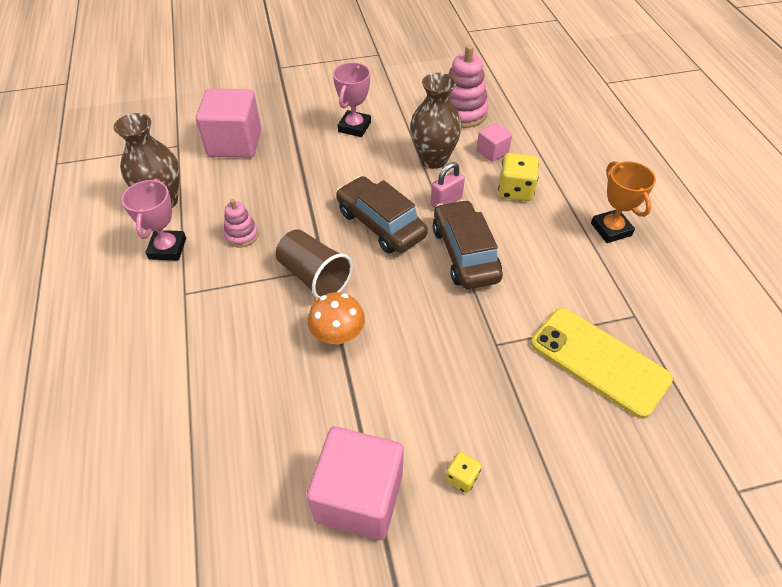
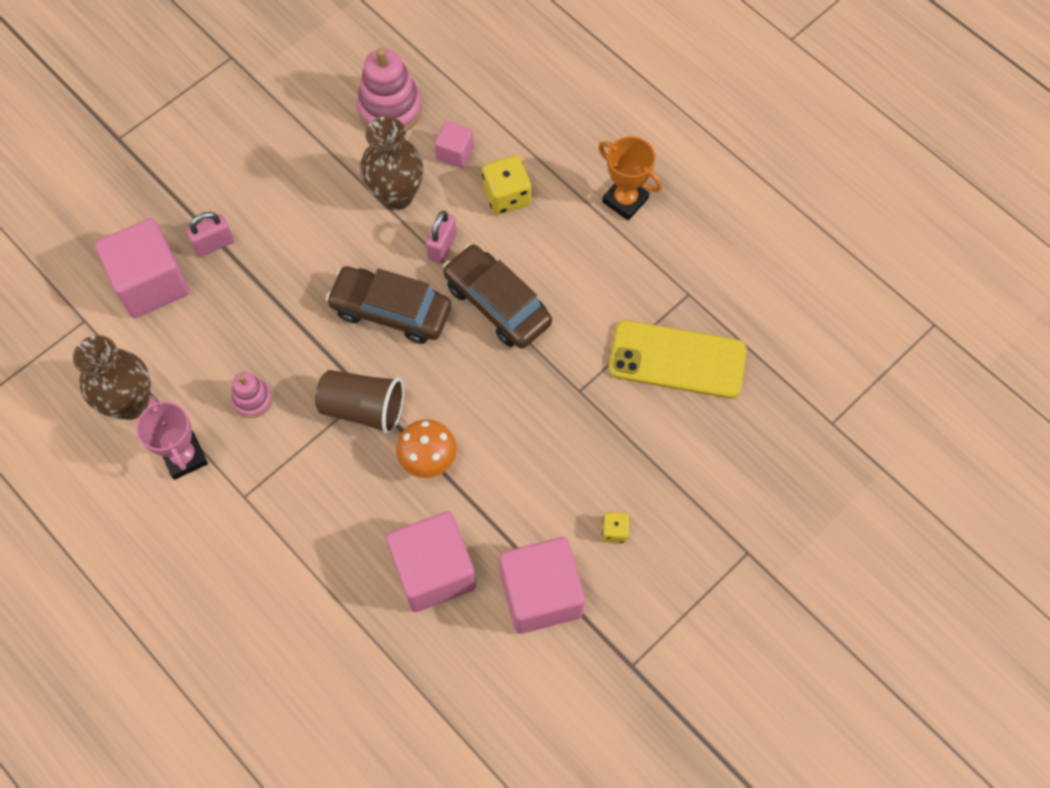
camera: 30 degrees left, 15 degrees up
(281, 424) = (433, 571): none -> pink cube
(291, 138) = (214, 244): none -> pink padlock
(354, 127) = (277, 191): pink trophy -> none

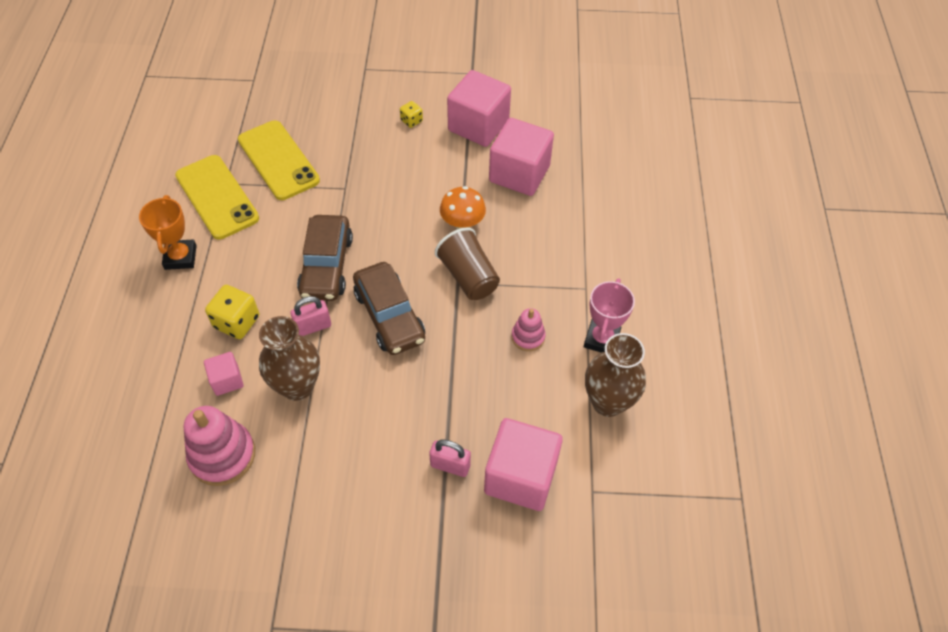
camera: 135 degrees left, 10 degrees down
(676, 274) = (217, 197): none -> yellow phone

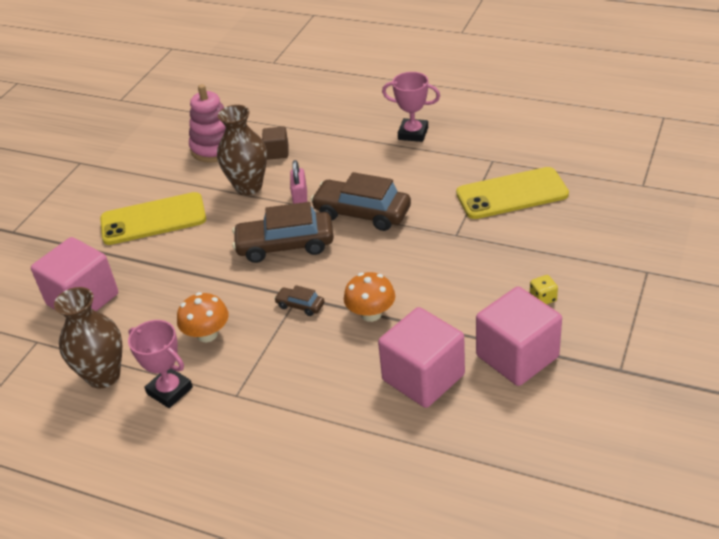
camera: 115 degrees right, 15 degrees down
(180, 257) = (413, 133): orange trophy -> pink trophy
(217, 197) = (476, 155): yellow phone -> yellow phone (153, 219)
(227, 380) = (277, 152): pink cube -> brown cube
(237, 322) = (329, 159): yellow dice -> none
(450, 465) = (122, 260): pink padlock -> none
(468, 276) = (300, 305): brown cup -> brown car
(528, 337) = (207, 334): pink stacking toy -> orange mushroom

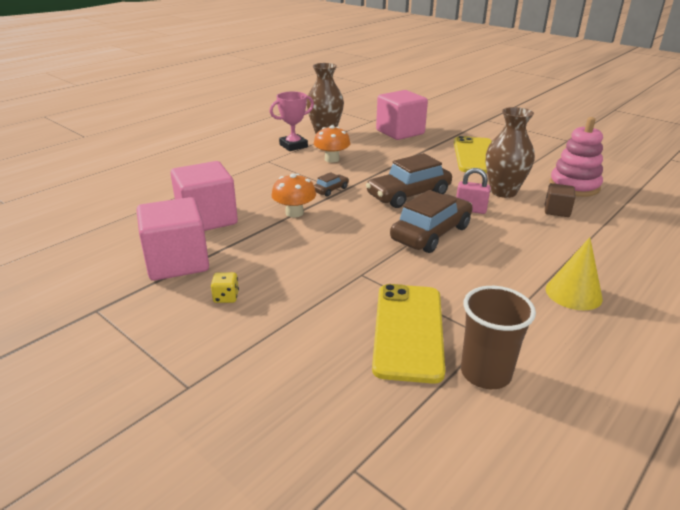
camera: 105 degrees right, 10 degrees down
(285, 245) = (408, 195): brown car -> brown car turned 135 degrees counterclockwise
(413, 133) = (573, 293): pink trophy -> yellow cone
(529, 156) = (485, 373): none -> brown cup

